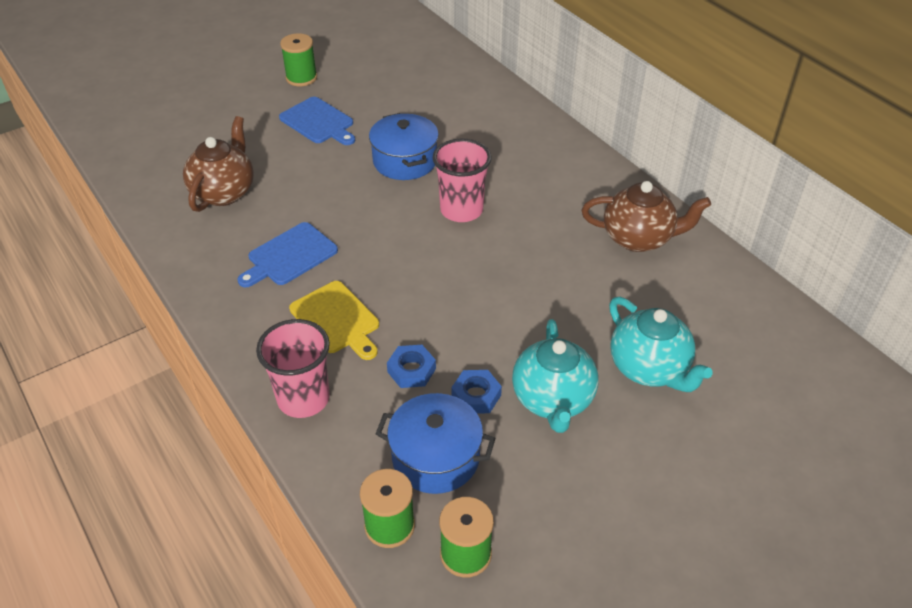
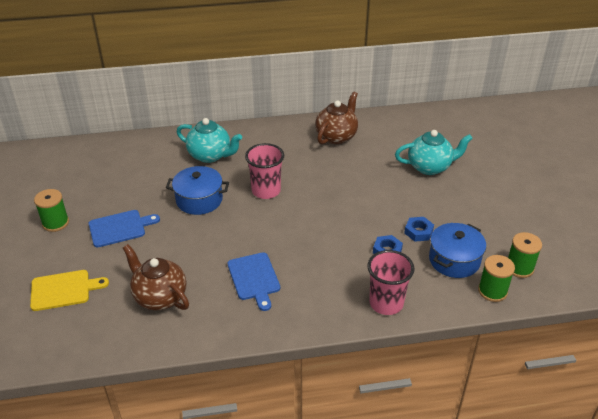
camera: 65 degrees left, 5 degrees down
(336, 320) = (328, 271): yellow cutting board -> yellow cutting board (64, 290)
(553, 400) = (434, 205): turquoise teapot -> turquoise teapot (210, 155)

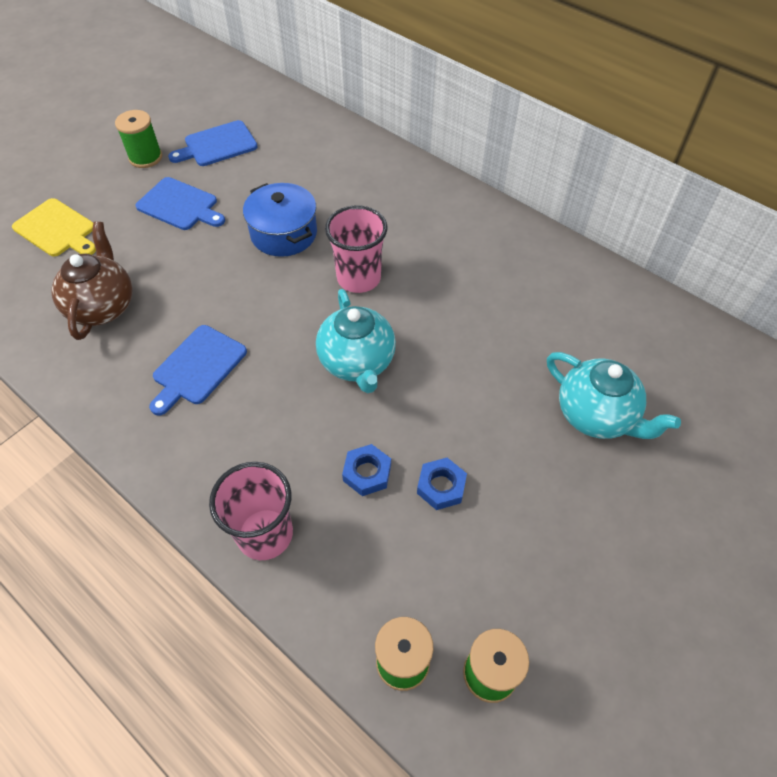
camera: 50 degrees right, 15 degrees up
(90, 189) = (217, 145): none -> blue cutting board
(210, 155) = (368, 191): turquoise teapot -> turquoise teapot (357, 362)
(336, 136) = (539, 275): brown teapot -> none
(454, 260) = (424, 568): blue pot -> none

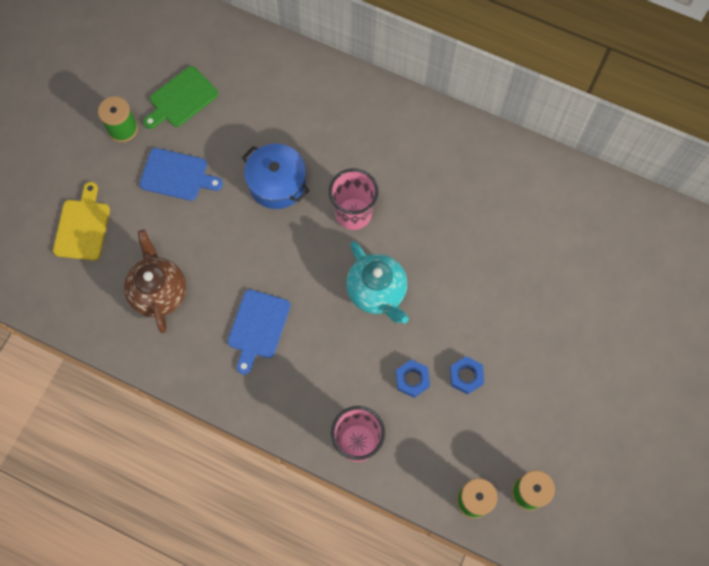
camera: 15 degrees left, 15 degrees up
(57, 229) = (83, 226): yellow cutting board -> yellow cutting board turned 105 degrees counterclockwise
(217, 145) = (181, 99): blue cutting board -> green cutting board
(596, 415) = (561, 292): turquoise teapot -> none

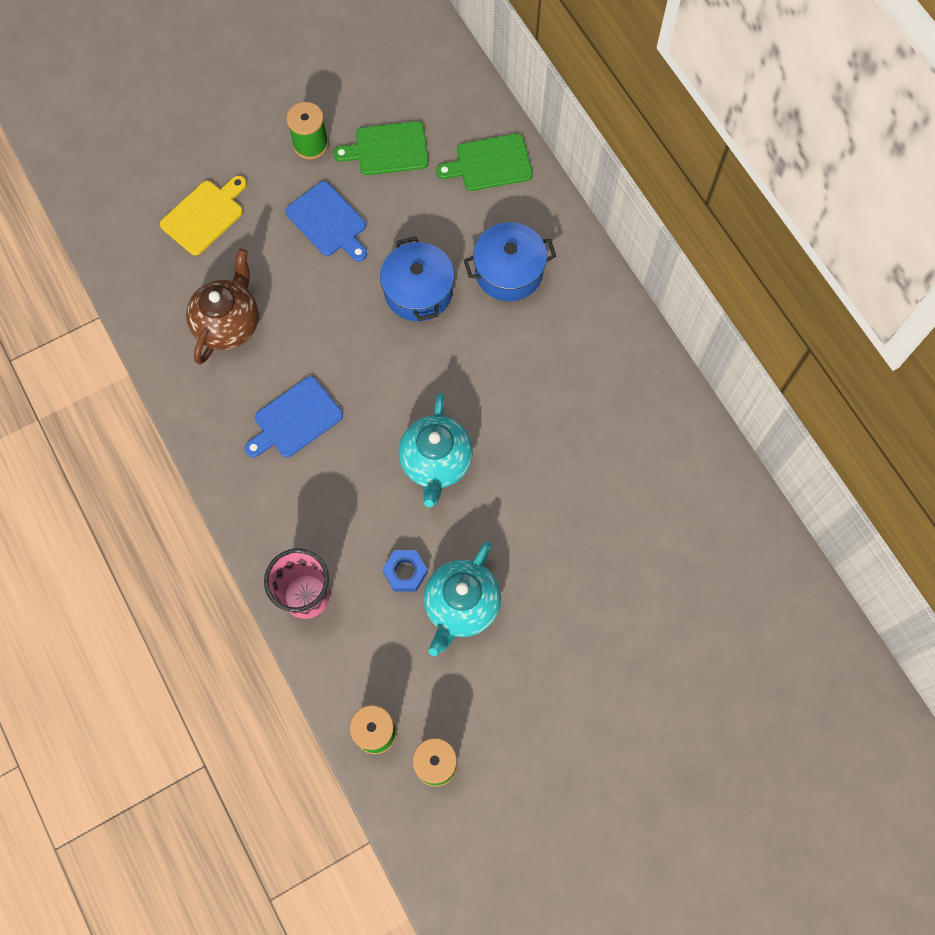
camera: 35 degrees right, 0 degrees up
(260, 65) = (490, 163): none -> green cutting board
(329, 131) = (508, 272): none -> blue pot
(353, 214) = (471, 369): pink cup -> none
(466, 376) = (461, 606): blue nut -> turquoise teapot

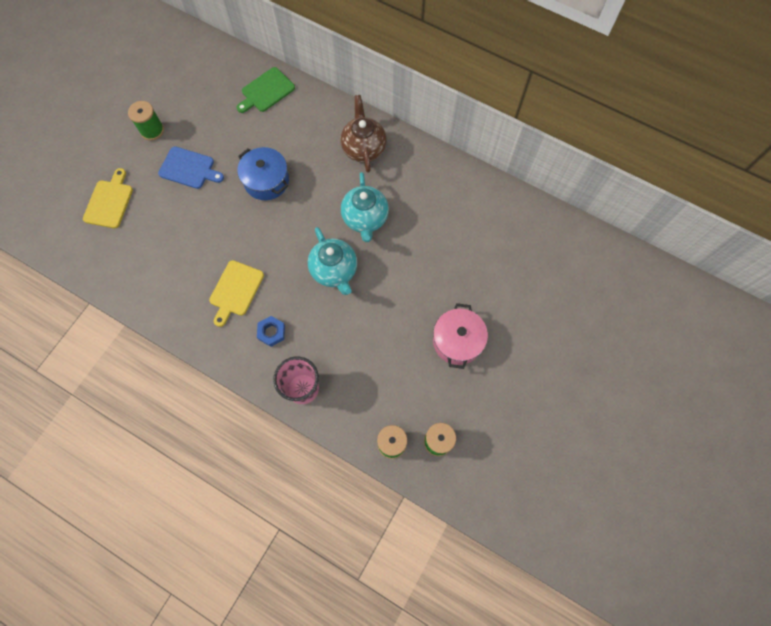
camera: 30 degrees left, 0 degrees up
(228, 324) = (161, 257): brown teapot -> brown teapot (363, 148)
(295, 419) = (235, 290): blue cutting board -> yellow cutting board
(387, 149) = (201, 111): green cutting board -> none
(405, 572) = (353, 342): blue nut -> blue nut (271, 332)
(461, 606) = (397, 343): turquoise teapot -> turquoise teapot (365, 219)
(508, 272) = (312, 144): blue pot -> none
(542, 648) = (457, 341): none -> pink pot

